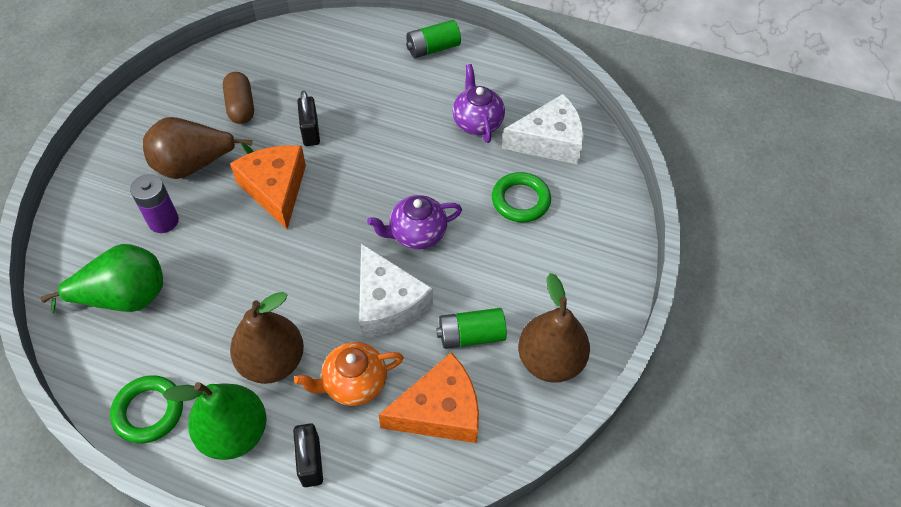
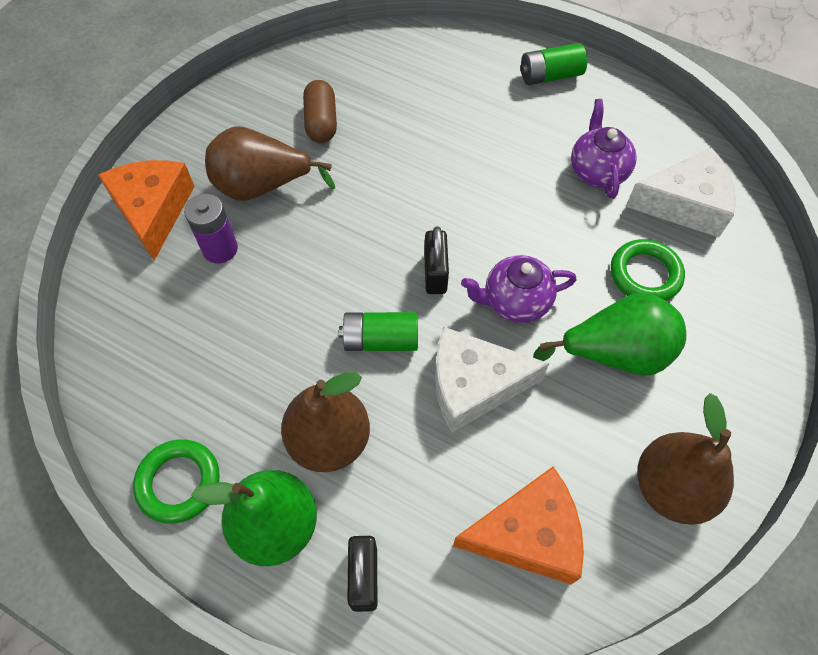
camera: 10 degrees right, 5 degrees up
(124, 298) = (166, 337): green pear -> green pear (615, 353)
(275, 189) = (352, 226): orange cheese -> orange cheese (153, 210)
(310, 131) = (399, 160): black padlock -> black padlock (435, 273)
(354, 383) = (424, 483): orange teapot -> none
(387, 303) = (473, 385): white cheese -> white cheese turned 105 degrees clockwise
(471, 335) = (573, 440): green battery -> green battery (380, 340)

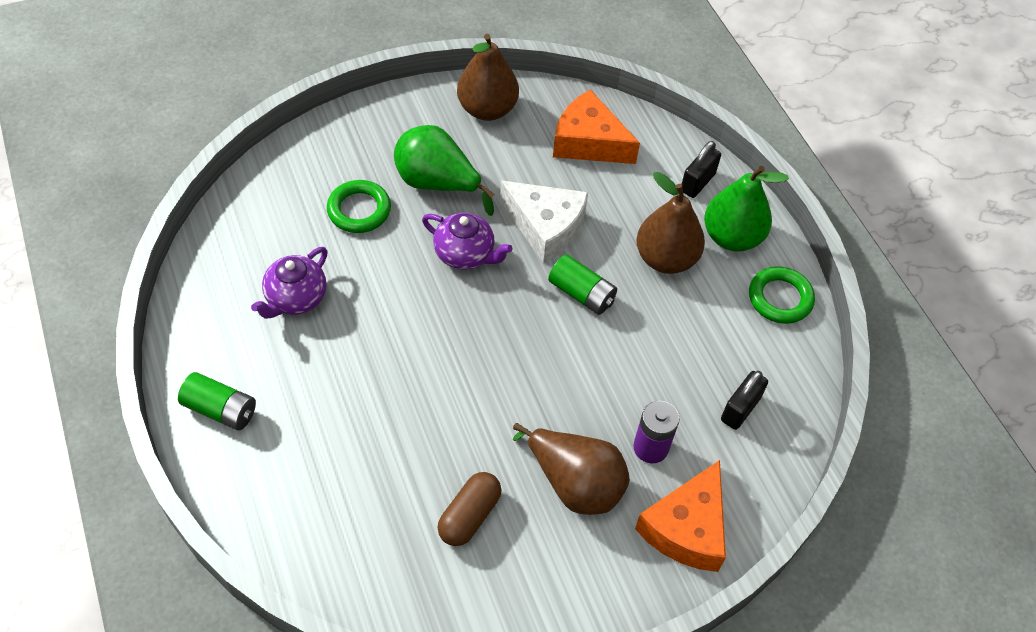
camera: 145 degrees left, 5 degrees down
(435, 273) = (500, 311): black padlock -> black padlock (740, 409)
(685, 204) = (268, 231): white cheese -> none

